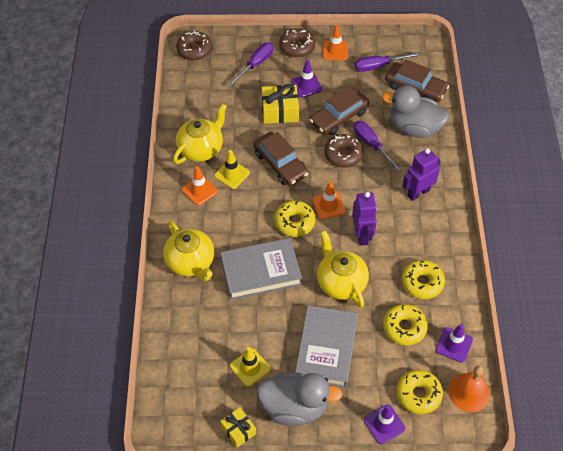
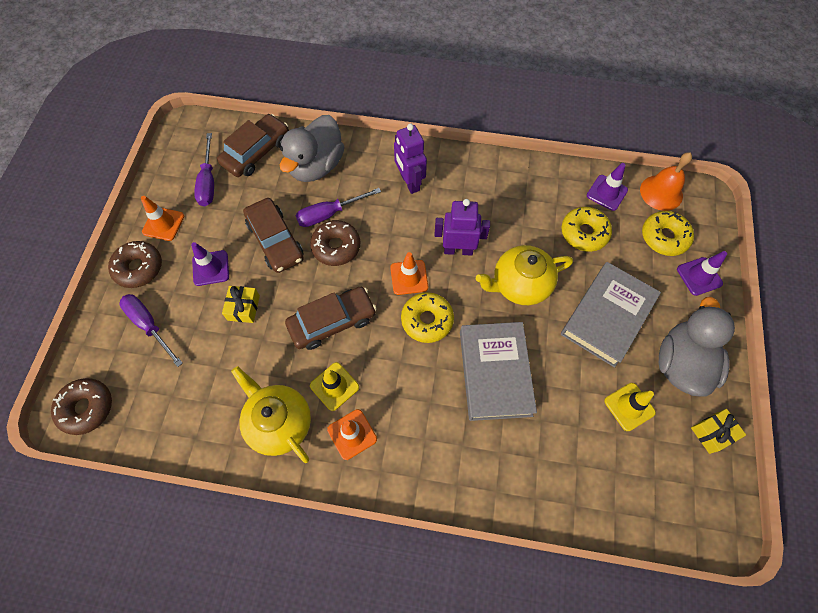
camera: 80 degrees left, 10 degrees up
(191, 262) = (469, 461): yellow teapot -> none
(280, 111) = (243, 308): yellow gift -> yellow gift, size x0.63
(326, 349) = (607, 316): grey book -> grey book turned 75 degrees counterclockwise
(422, 283) = (529, 204): yellow donut -> none

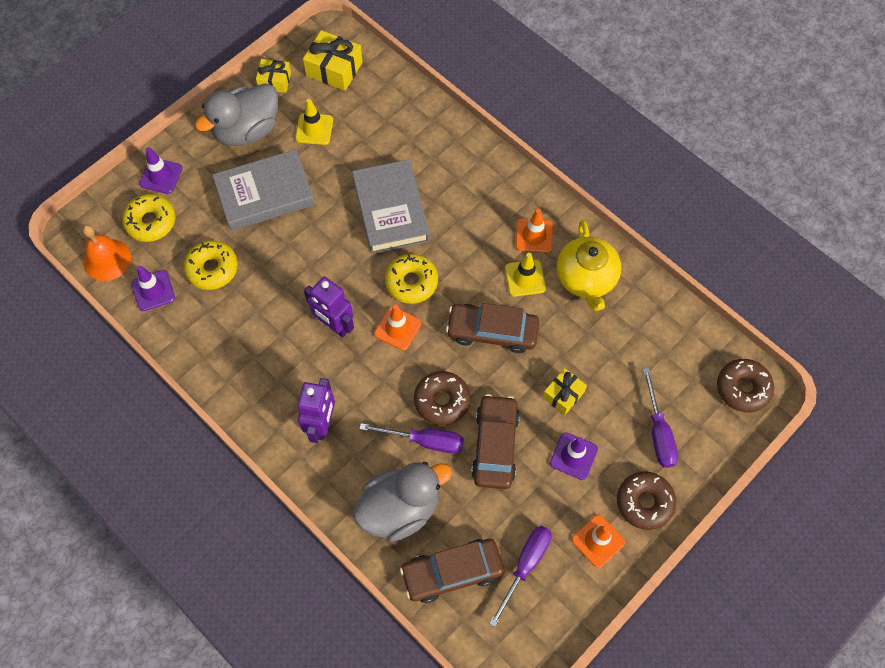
camera: 145 degrees left, 0 degrees up
(495, 373) = (391, 210): grey book -> grey book turned 45 degrees counterclockwise
(519, 284) = (309, 262): yellow teapot -> none
(676, 489) = (334, 69): none -> yellow gift

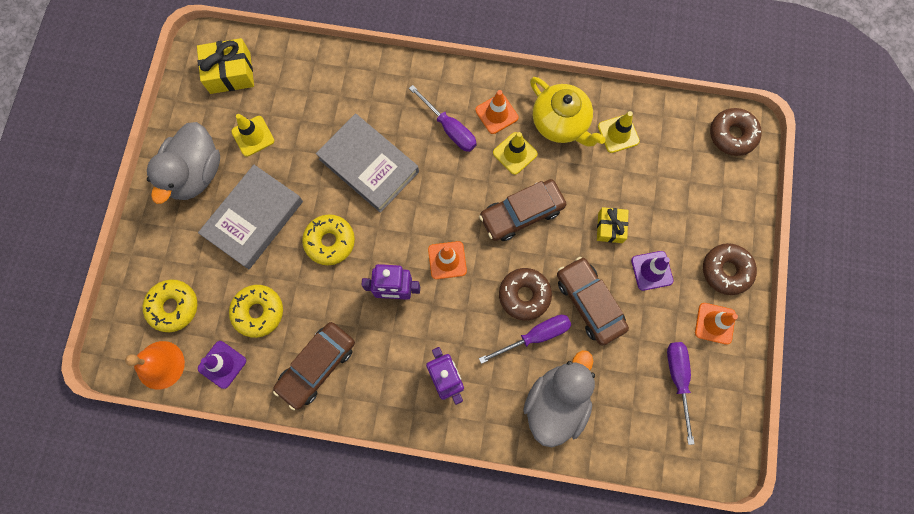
camera: 35 degrees left, 10 degrees up
(161, 176) = (151, 261): purple traffic cone -> none
(275, 81) = (186, 115): yellow gift -> none
(411, 282) = (430, 215): yellow donut -> yellow donut (330, 241)
(452, 572) = (630, 423): brown car -> brown car (317, 366)
(633, 320) = (618, 134): none -> yellow traffic cone
(658, 432) = (698, 209): purple screwdriver -> purple screwdriver (449, 128)

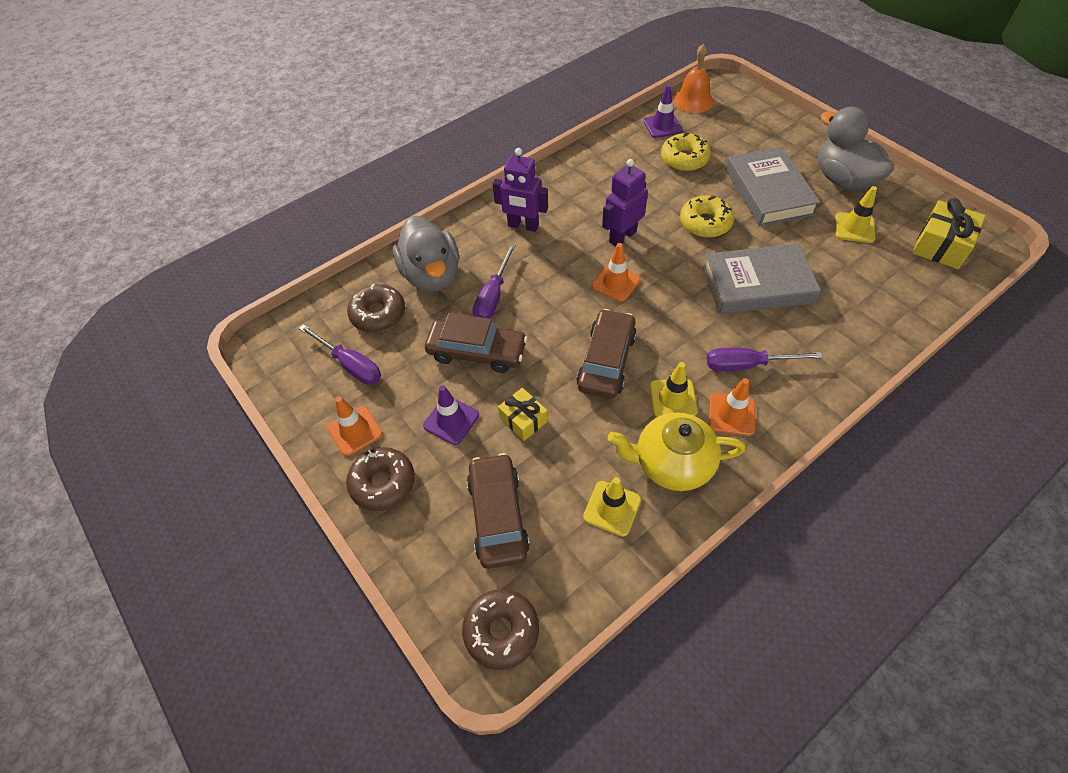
camera: 135 degrees right, 20 degrees down
(173, 307) = (732, 123): yellow donut -> none
(317, 366) = (610, 167): brown car -> brown car (498, 516)
(524, 295) = (532, 312): brown donut -> brown donut (378, 314)

